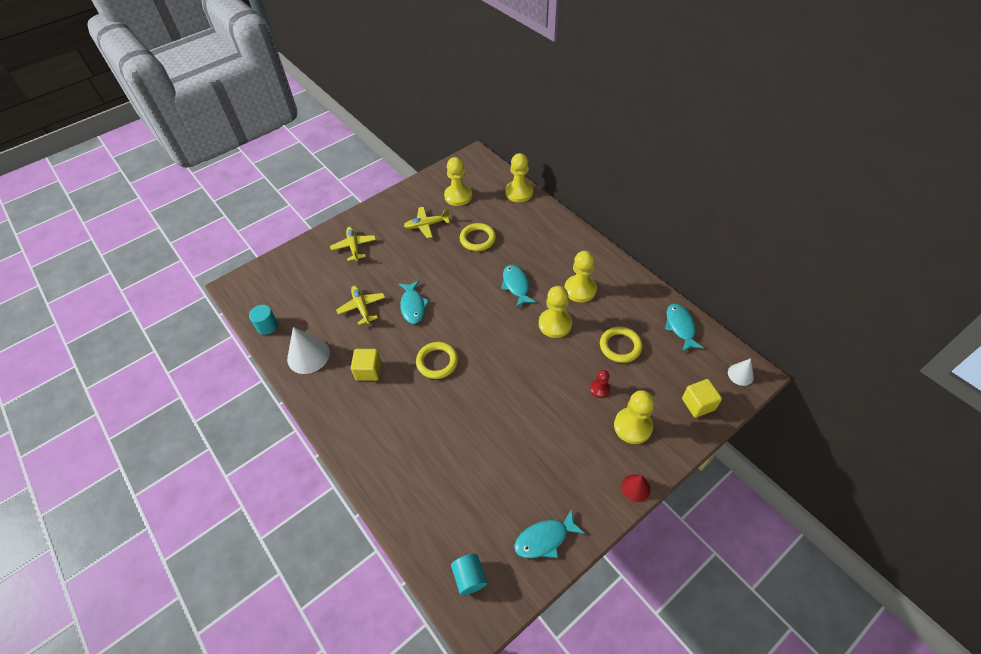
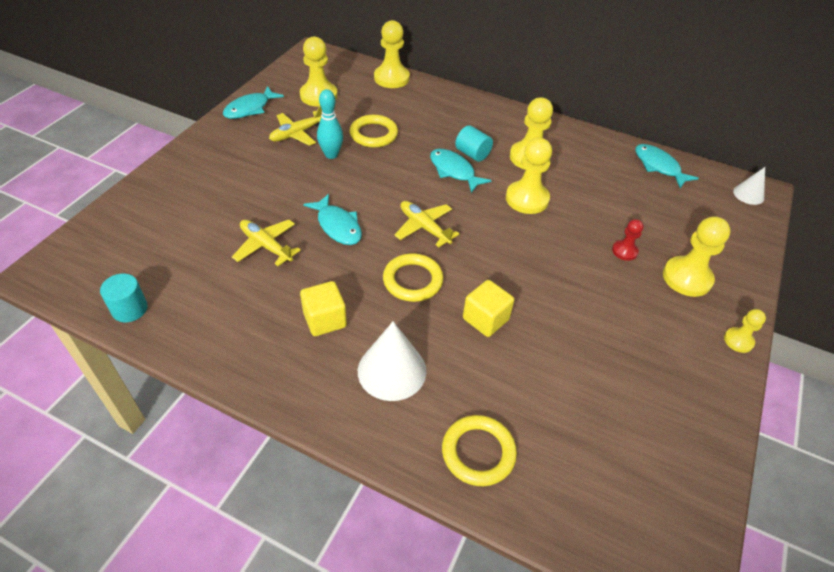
camera: 30 degrees left, 5 degrees down
(308, 355) = (220, 328): white cone -> white cone (392, 370)
(354, 246) = (209, 179): yellow plane -> yellow plane (424, 227)
(439, 248) = (331, 155): none -> turquoise bowling pin
(469, 577) = (633, 528): turquoise cylinder -> turquoise cylinder (472, 154)
(545, 539) = (686, 438): turquoise fish -> turquoise fish (250, 108)
(620, 346) = (613, 202): yellow ring -> yellow ring (478, 452)
(635, 488) = (738, 341): red cone -> yellow pawn
(698, 404) = (732, 234): yellow cube -> yellow cube (485, 319)

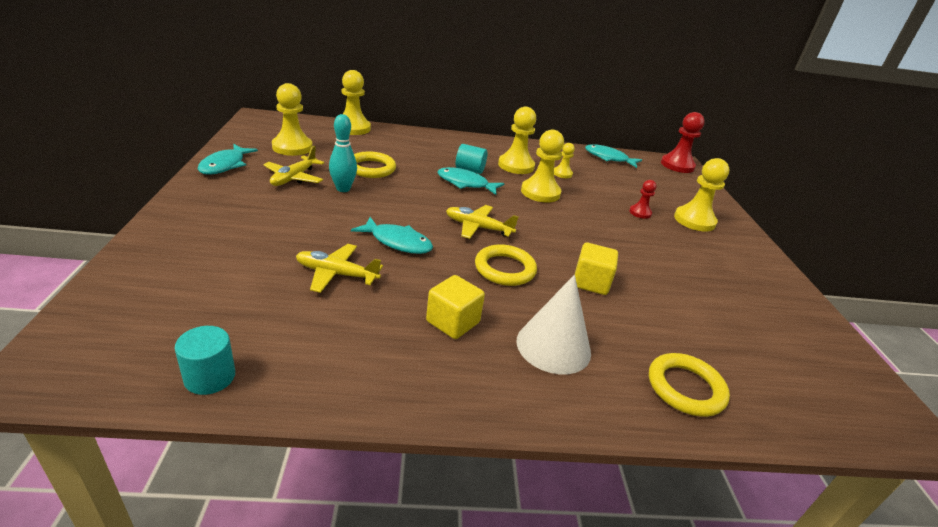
camera: 30 degrees left, 15 degrees down
(738, 341) = (762, 251): yellow pawn -> yellow pawn (562, 173)
(748, 194) = (677, 165): white cone -> red pawn

